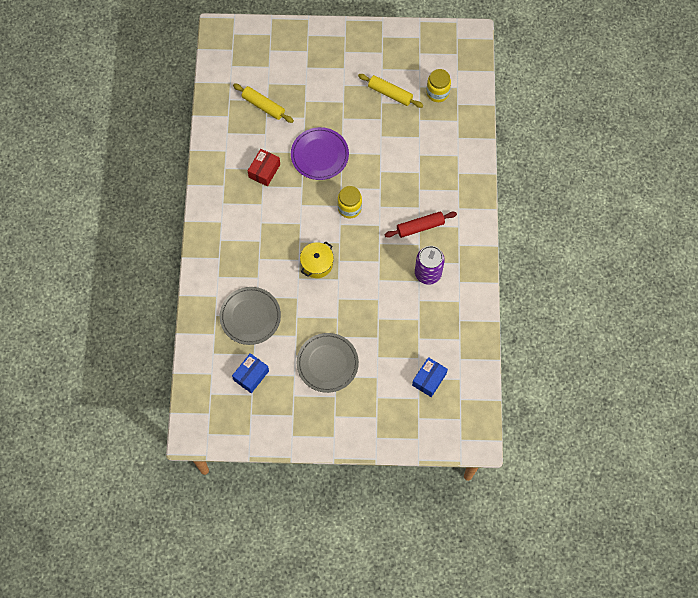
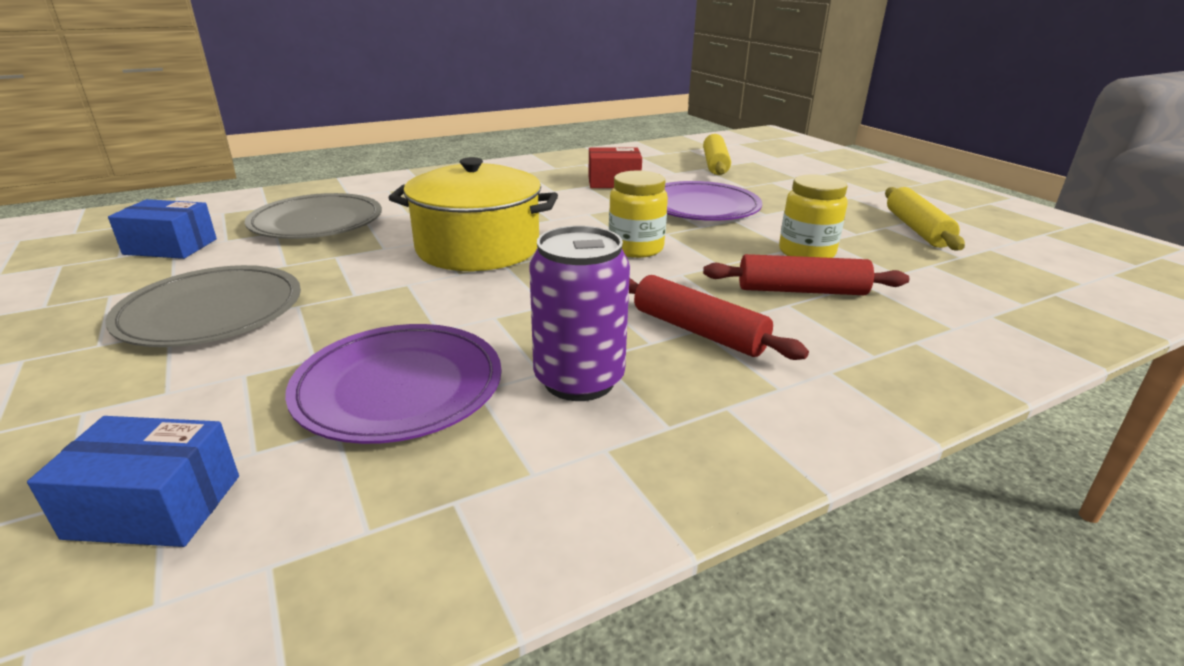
camera: 60 degrees right, 40 degrees down
(317, 264) = (478, 248): yellow pot -> yellow pot, size x1.69
(406, 319) = (399, 387): none -> purple plate
(413, 178) = (801, 290): none -> red rolling pin
(437, 93) = (1021, 267): yellow jar -> yellow jar (806, 252)

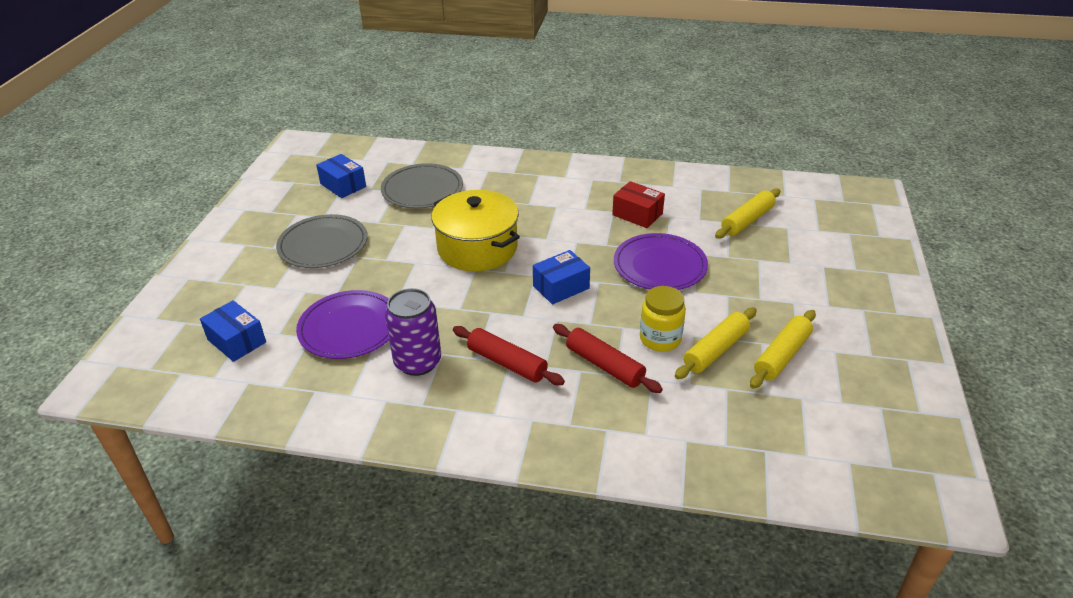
camera: 40 degrees right, 10 degrees up
(636, 248) = (561, 287): yellow jar -> blue box
(698, 331) = (507, 363): red rolling pin -> red rolling pin turned 45 degrees counterclockwise
(865, 243) = (715, 350): none -> yellow rolling pin

